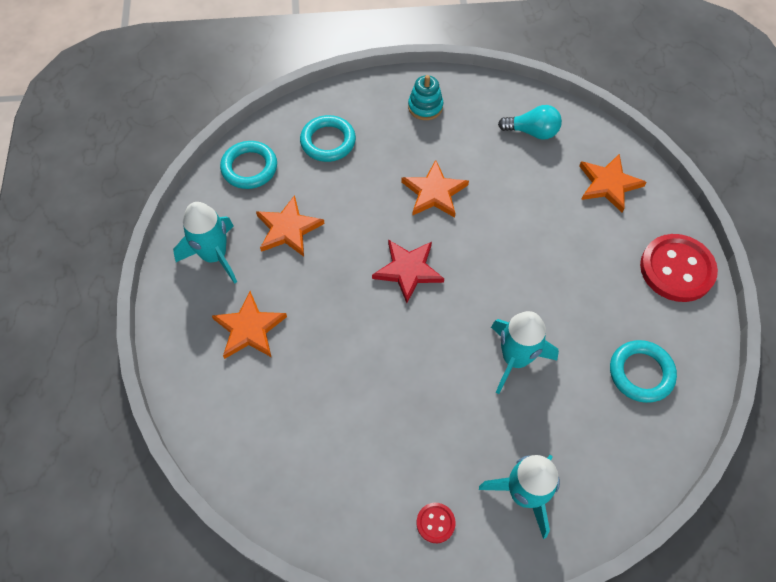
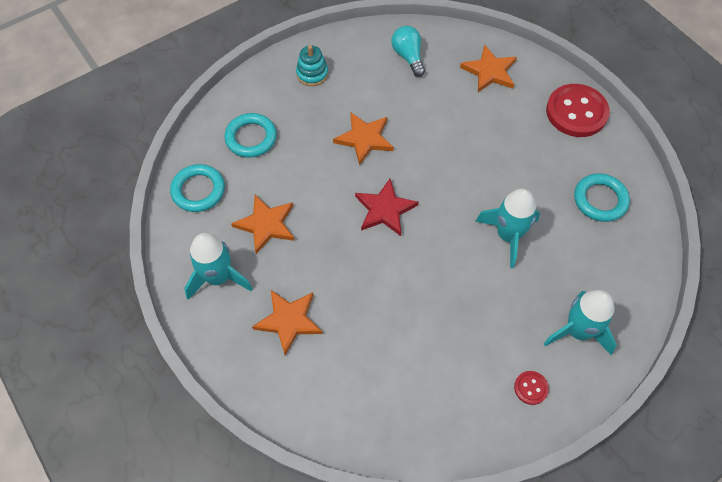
camera: 30 degrees left, 0 degrees up
(532, 132) = (408, 57): turquoise light bulb -> turquoise light bulb turned 90 degrees counterclockwise

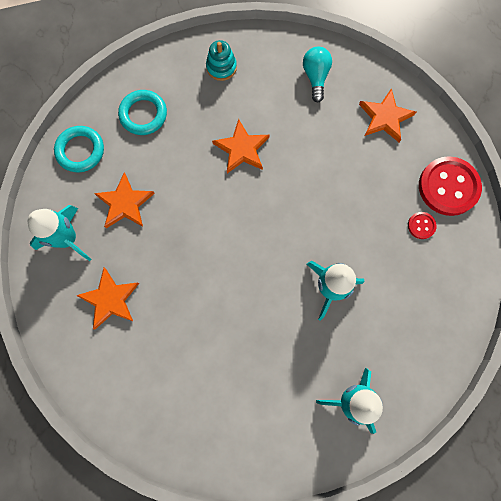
camera: 20 degrees right, 15 degrees up
(385, 209) = (231, 224): red star -> none
(531, 388) = (287, 435): red button -> red button (421, 226)
(600, 200) = (429, 283): turquoise ring -> none

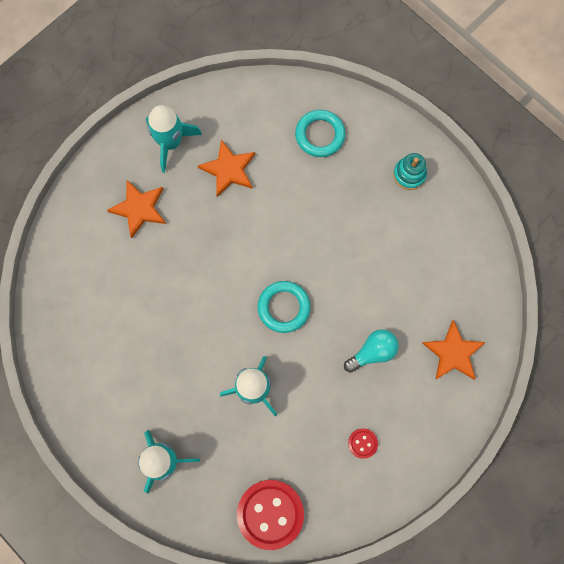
camera: 60 degrees right, 0 degrees up
(80, 151) = (254, 104): turquoise ring -> turquoise ring (284, 307)
(242, 149) = (339, 239): orange star -> none
(315, 77) = (454, 265): turquoise light bulb -> turquoise light bulb (372, 352)
(448, 187) = (417, 450): red button -> red button (270, 514)

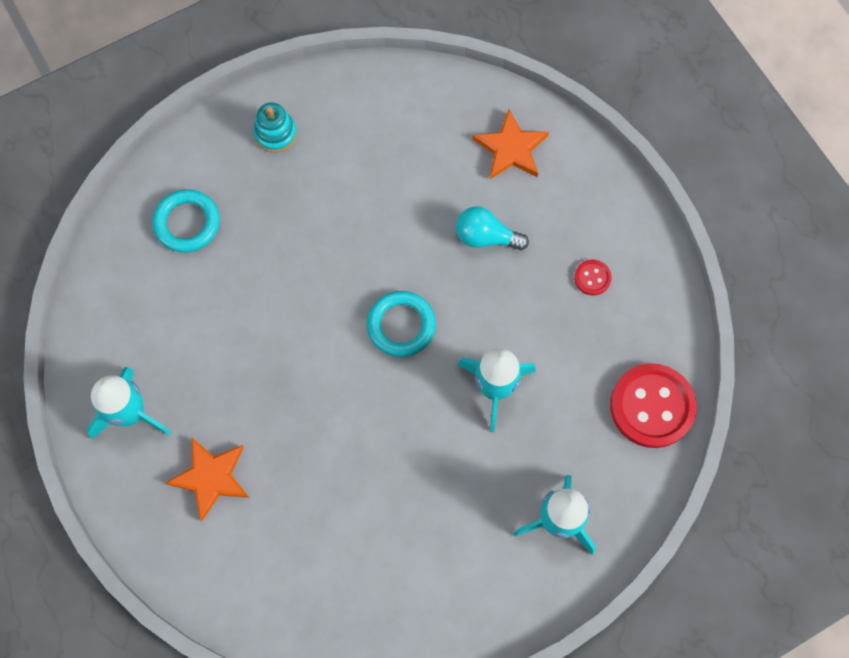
camera: 75 degrees left, 5 degrees down
(228, 170) = (195, 347): orange star -> none
(372, 352) = (486, 237): turquoise light bulb -> turquoise light bulb turned 60 degrees counterclockwise

